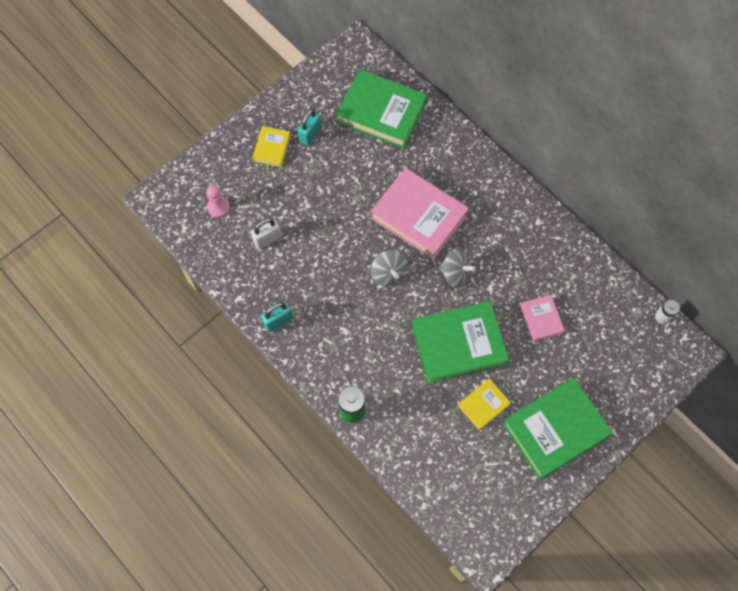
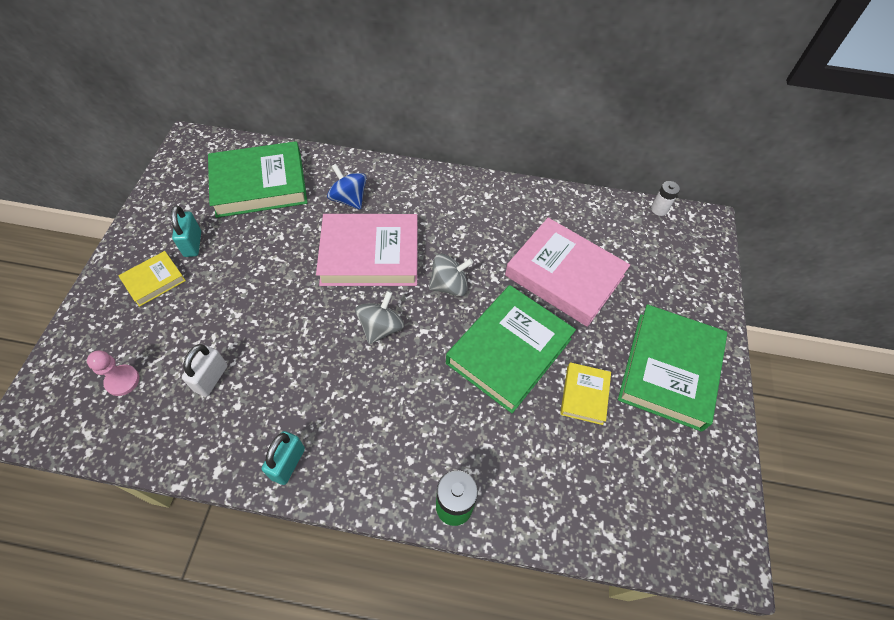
camera: 40 degrees left, 10 degrees down
(272, 148) = (154, 281): yellow book -> yellow book turned 75 degrees clockwise
(388, 273) = (380, 327): grey spinning top -> grey spinning top turned 90 degrees counterclockwise
(435, 162) = (349, 199): none -> blue spinning top
(541, 319) = (564, 276): pink book -> pink book, size x2.01

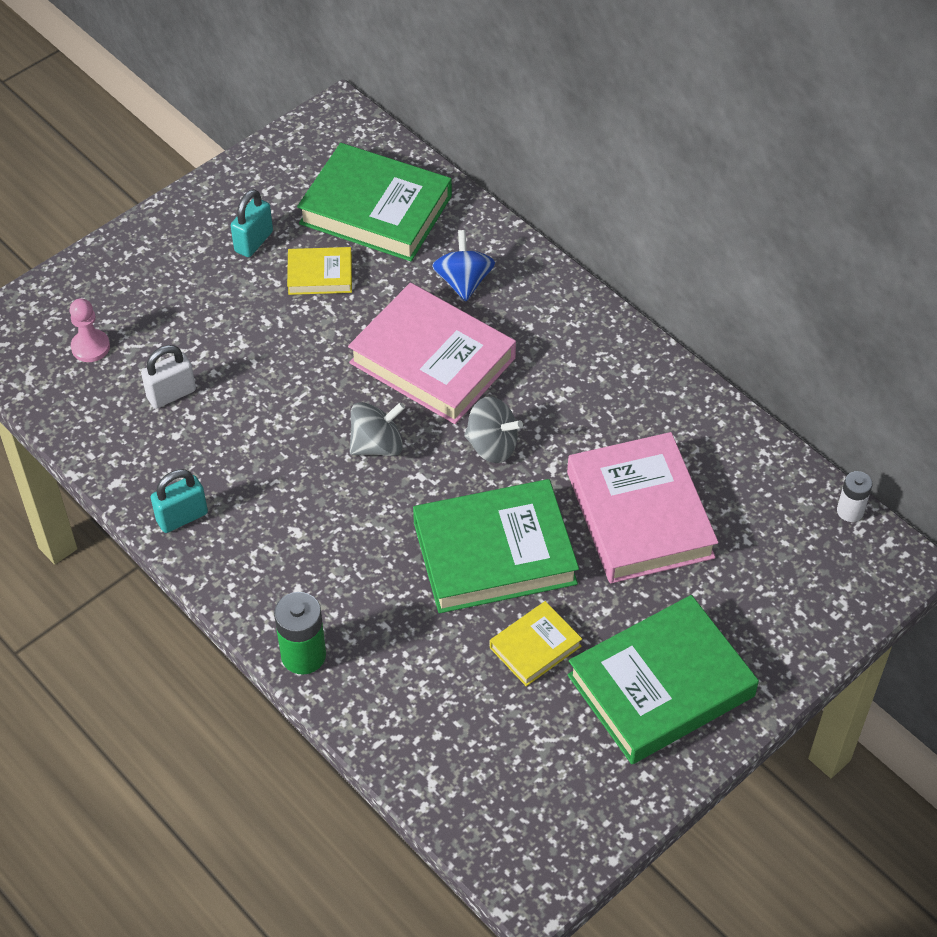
camera: 40 degrees right, 5 degrees down
(154, 281) = (187, 261): yellow book -> yellow book (320, 275)

